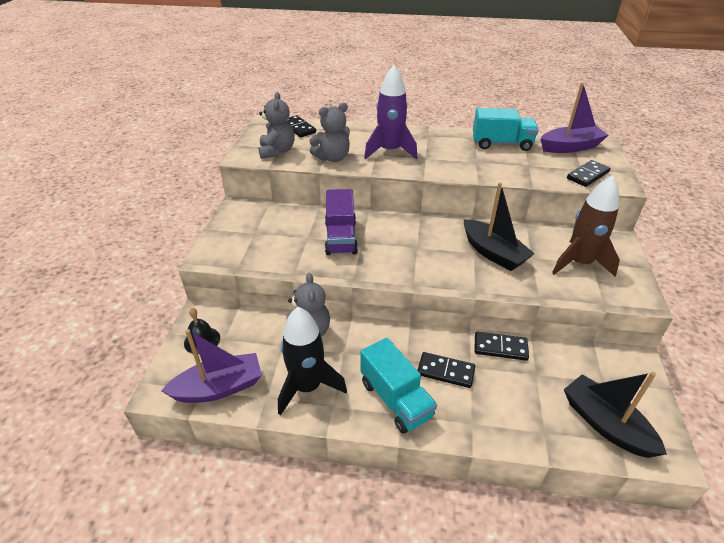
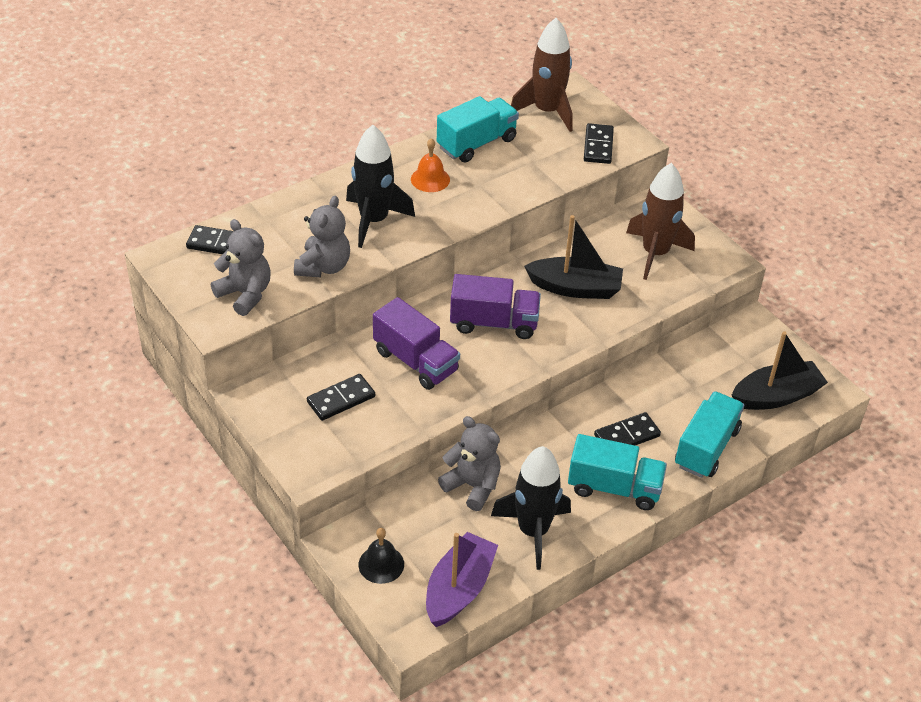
camera: 45 degrees left, 5 degrees up
(390, 151) = (374, 220): purple rocket -> black rocket
(413, 244) = (494, 323): none -> purple truck
(449, 148) = (430, 179): none -> orange bell
(500, 347) = (647, 383): black domino -> black domino (341, 399)
(500, 421) = (706, 448): none -> turquoise truck
(570, 147) = (547, 111): purple boat -> brown rocket
(605, 424) = (776, 396): black boat -> black boat turned 150 degrees clockwise

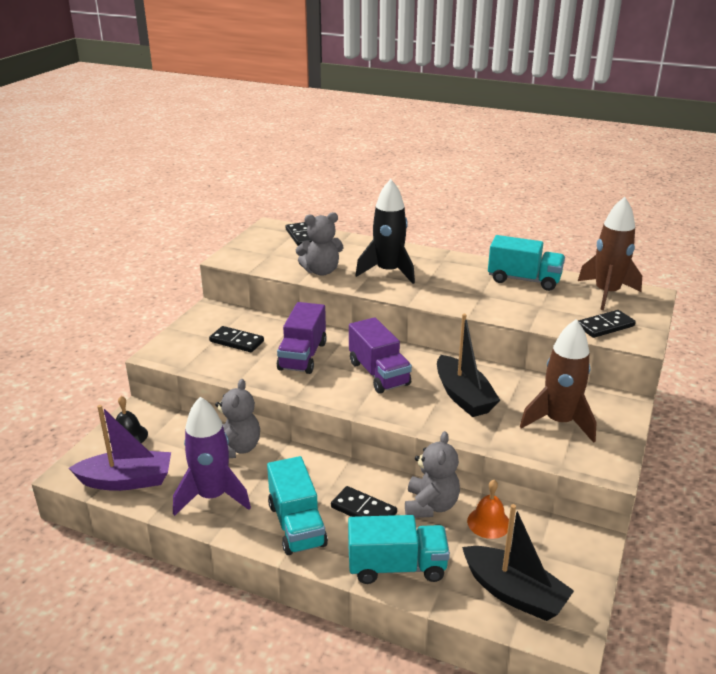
camera: 60 degrees right, 15 degrees down
(245, 294) = (266, 257): grey teddy bear -> grey teddy bear (430, 506)
(430, 179) = (459, 276): orange bell -> orange bell (488, 522)
(533, 531) = (212, 497): black rocket -> purple rocket

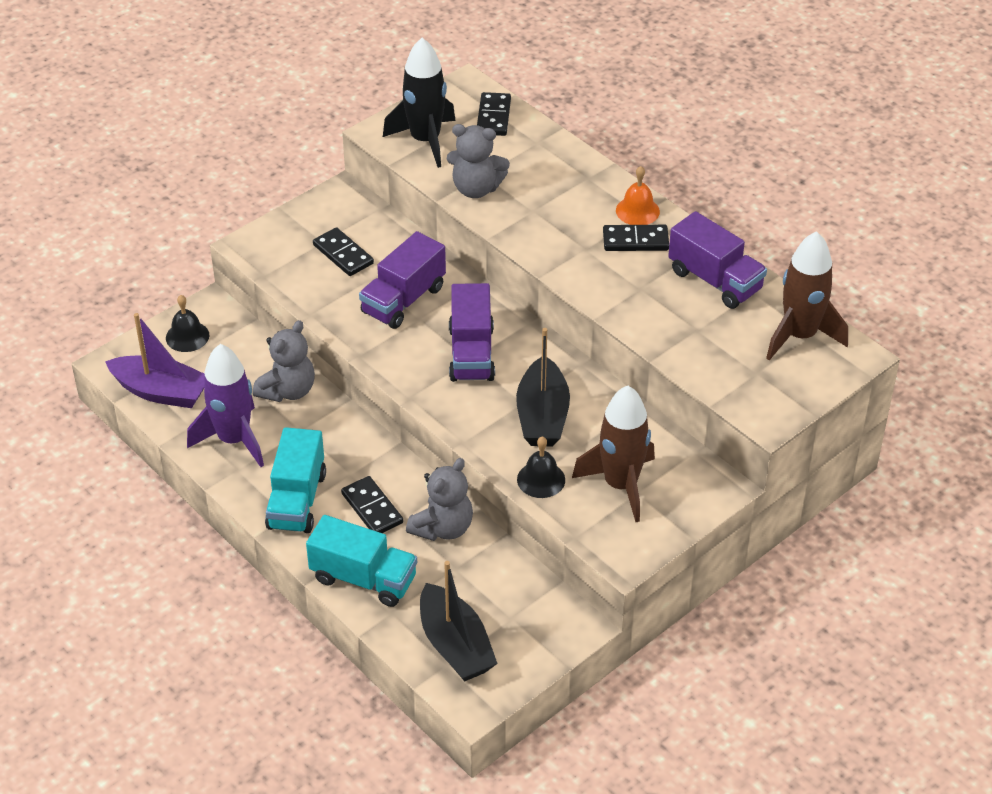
camera: 25 degrees right, 15 degrees up
(388, 272) = (556, 215): black rocket -> black rocket (425, 141)
(488, 522) = (488, 567): orange bell -> orange bell (637, 211)
(500, 436) = (541, 479): none -> black bell
(524, 280) = (715, 280): turquoise truck -> purple truck
(605, 326) = (746, 385): black domino -> black domino (635, 241)

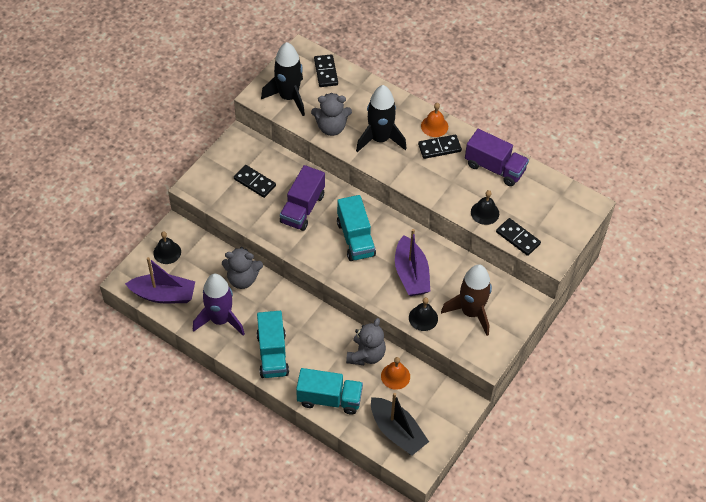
camera: 15 degrees left, 10 degrees up
(288, 390) = (242, 279): grey teddy bear -> grey teddy bear turned 75 degrees clockwise
(372, 508) = (320, 350): black domino -> black domino (518, 238)
(471, 353) = (355, 239): purple truck -> turquoise truck
(479, 566) = (395, 376): none -> orange bell
(542, 416) = (411, 274): black boat -> purple boat
(546, 215) = (380, 139): none -> black rocket
(678, 338) = (485, 213): none -> black bell
(800, 336) = (555, 197): brown rocket -> none

